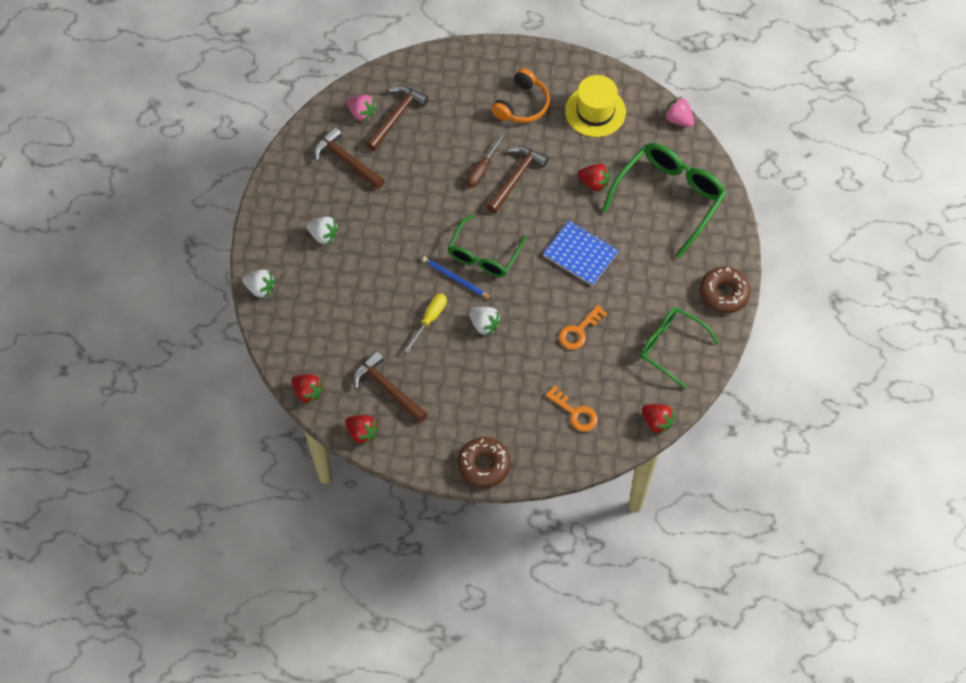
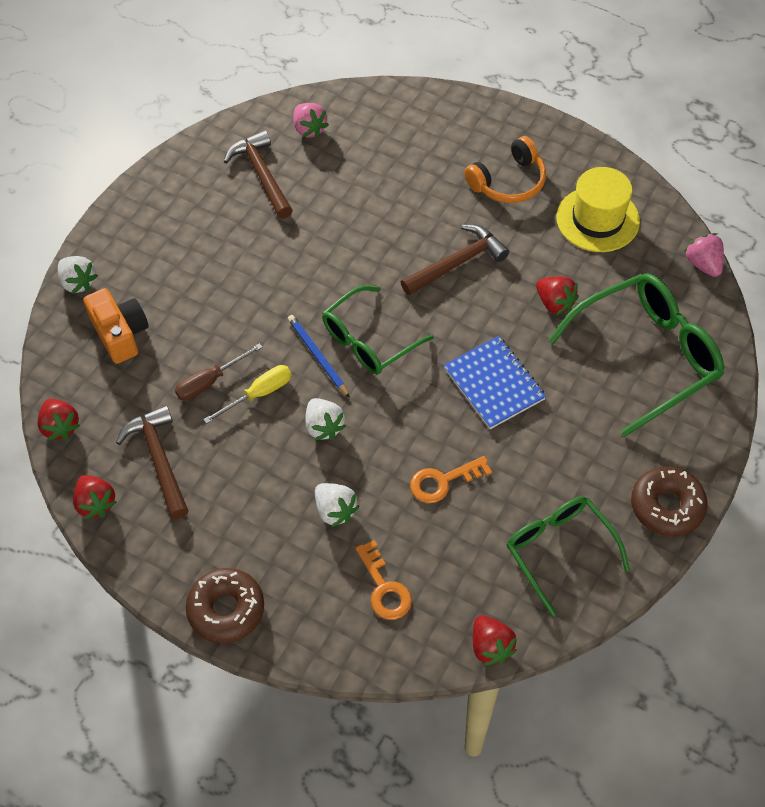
camera: 25 degrees right, 5 degrees down
(312, 313) = (120, 334): none -> orange camera
(323, 235) = (187, 248): white strawberry -> white strawberry (335, 510)
(396, 117) = (348, 146): brown hammer -> none
(481, 169) = (419, 239): brown screwdriver -> brown screwdriver (210, 381)

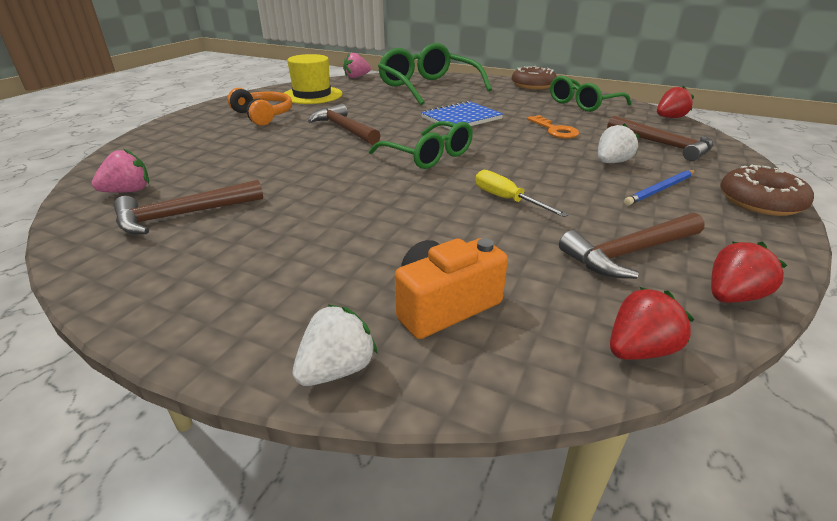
camera: 95 degrees left, 25 degrees down
(210, 381) = (502, 228): brown screwdriver -> none
(317, 356) = (451, 175): blue pencil -> blue pencil (660, 189)
(324, 426) = (530, 169): white strawberry -> none
(384, 588) = (662, 145): orange key -> brown hammer
(555, 303) = (386, 104): red strawberry -> none

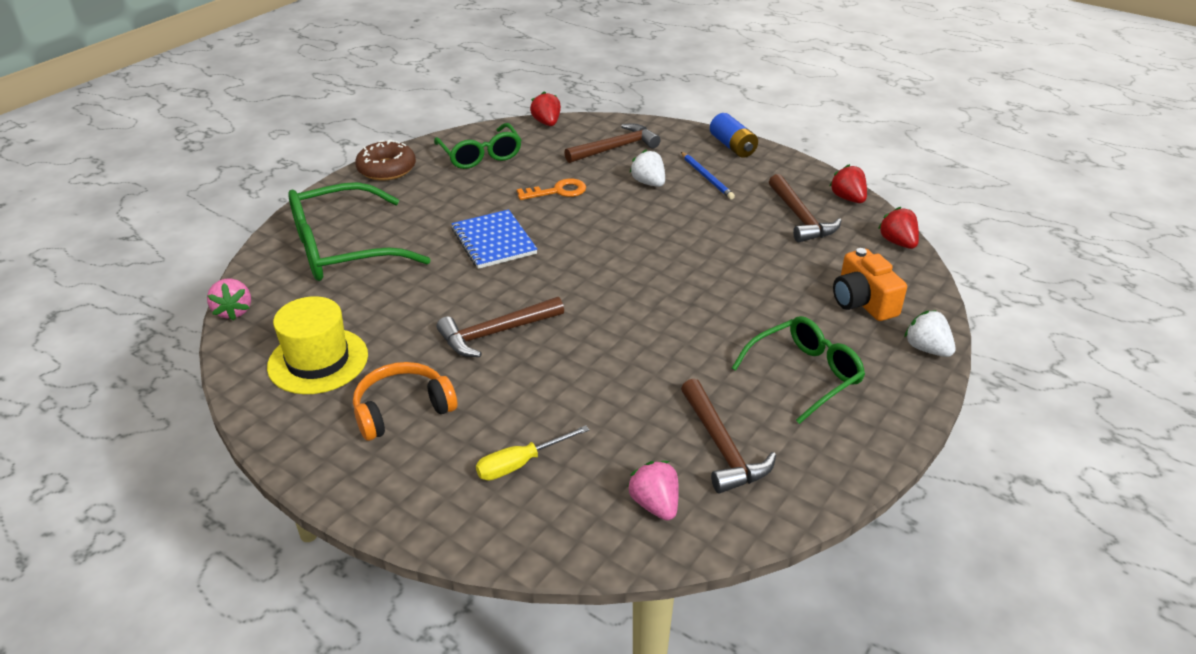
camera: 80 degrees left, 5 degrees up
(428, 156) = (605, 278): green glasses -> green glasses (805, 374)
(507, 200) = (714, 250): yellow screwdriver -> yellow screwdriver (520, 464)
(760, 202) = (732, 146): brown donut -> blue battery

